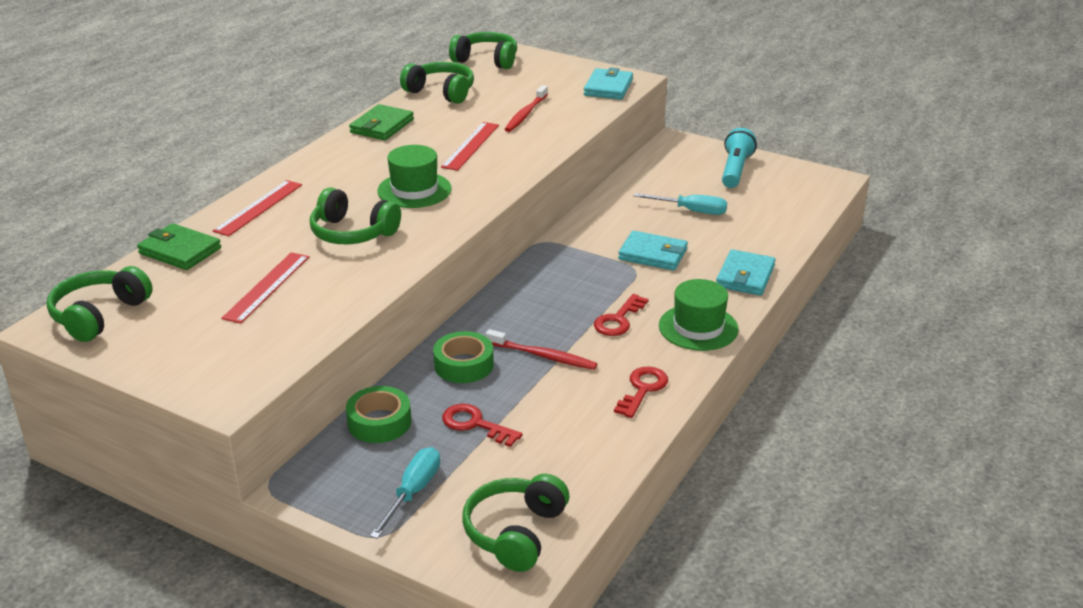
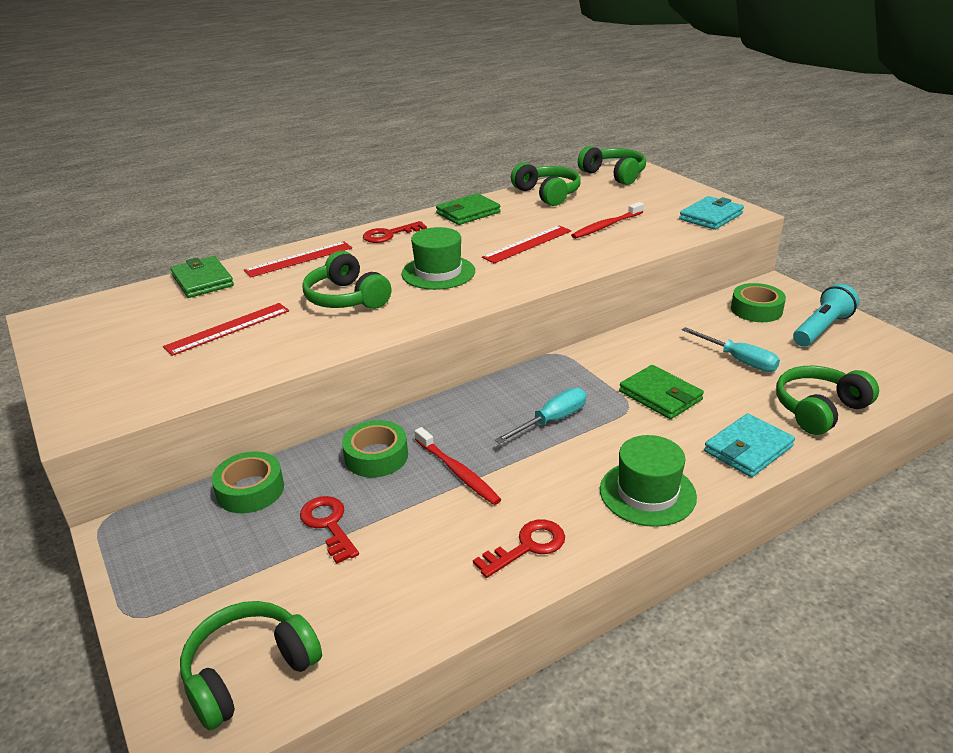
camera: 30 degrees right, 0 degrees up
(99, 315) = (87, 318): green headphones -> green headphones (819, 410)
(413, 492) = (205, 579): turquoise screwdriver -> turquoise screwdriver (551, 420)
(618, 320) = (566, 456): red key -> red key (389, 234)
(653, 254) = (660, 396): turquoise wallet -> green wallet
(675, 165) = (756, 309): none -> green tape

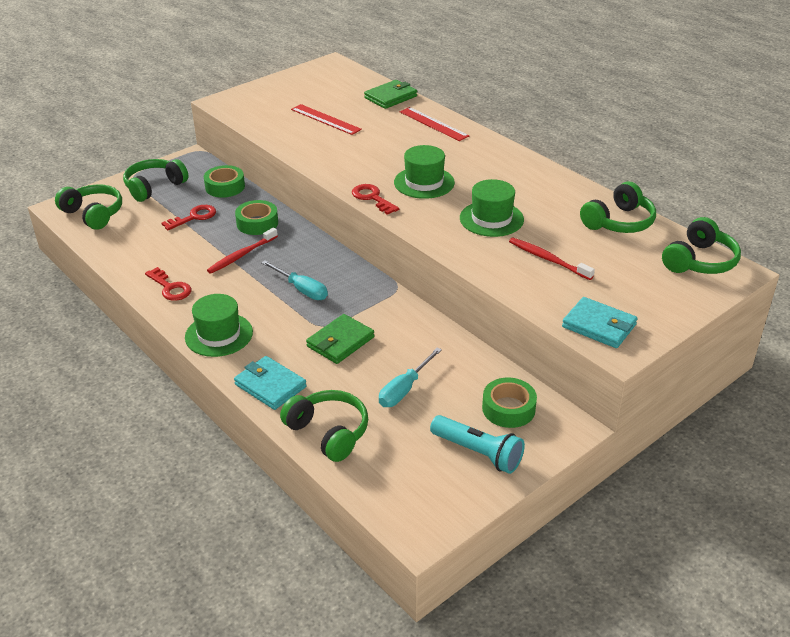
camera: 80 degrees right, 5 degrees up
(346, 298) = (374, 152): green headphones -> green headphones (154, 187)
(389, 234) = (490, 153): red key -> red key (372, 198)
(468, 213) = (551, 183): green wallet -> none
(528, 244) = (491, 219): red ruler -> green hat

